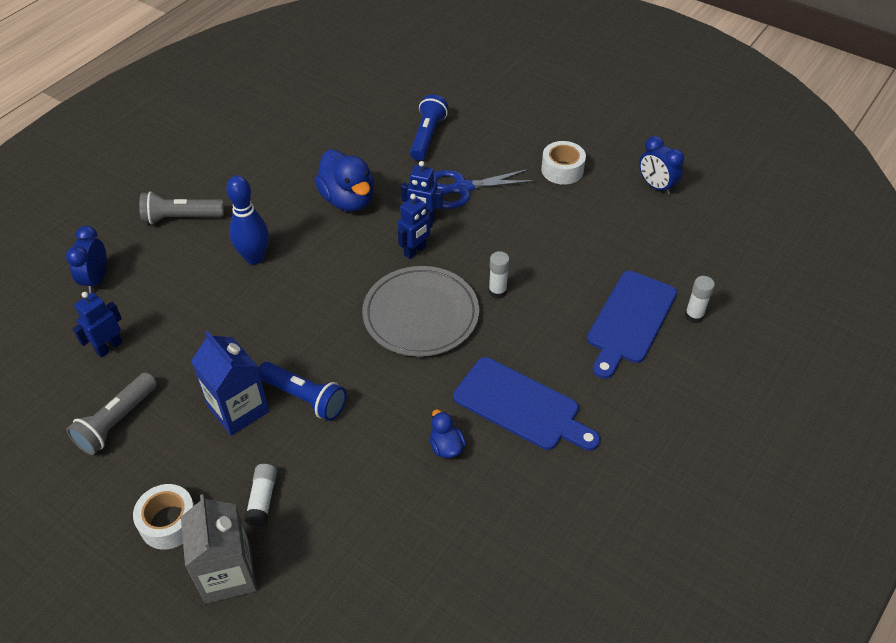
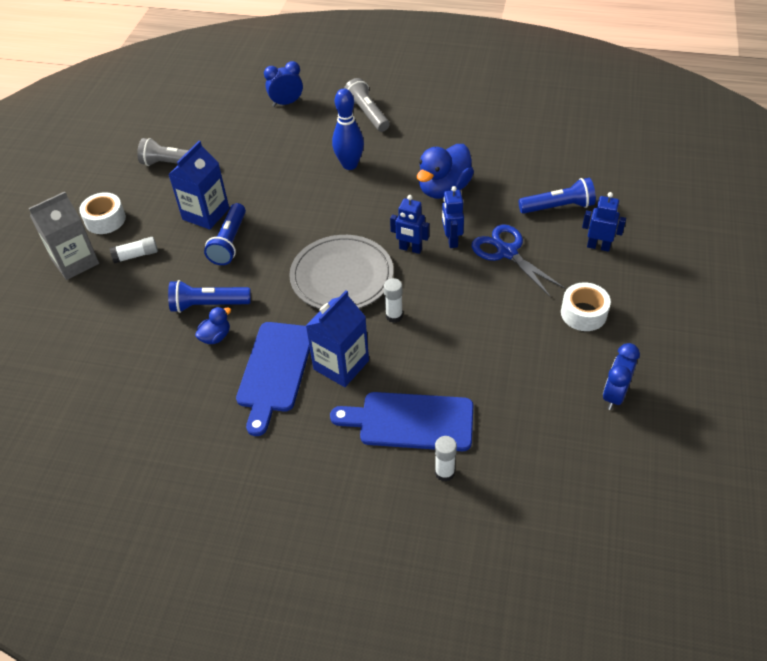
camera: 70 degrees right, 0 degrees up
(109, 347) = (232, 134): blue robot -> blue robot (598, 246)
(393, 442) = (208, 305): none -> blue flashlight
(539, 350) = (341, 365): none -> blue carton

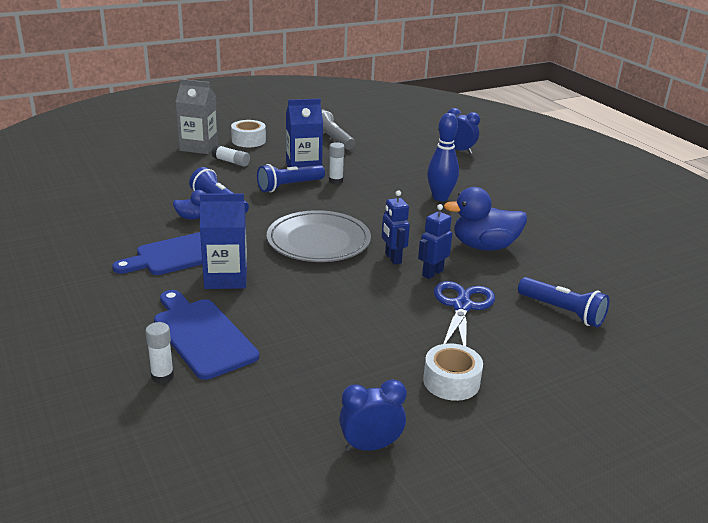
camera: 45 degrees right, 20 degrees down
(367, 114) = (506, 182): grey flashlight -> none
(394, 316) = (308, 280): white glue stick -> white glue stick (336, 181)
(598, 246) = (551, 355): blue robot -> none

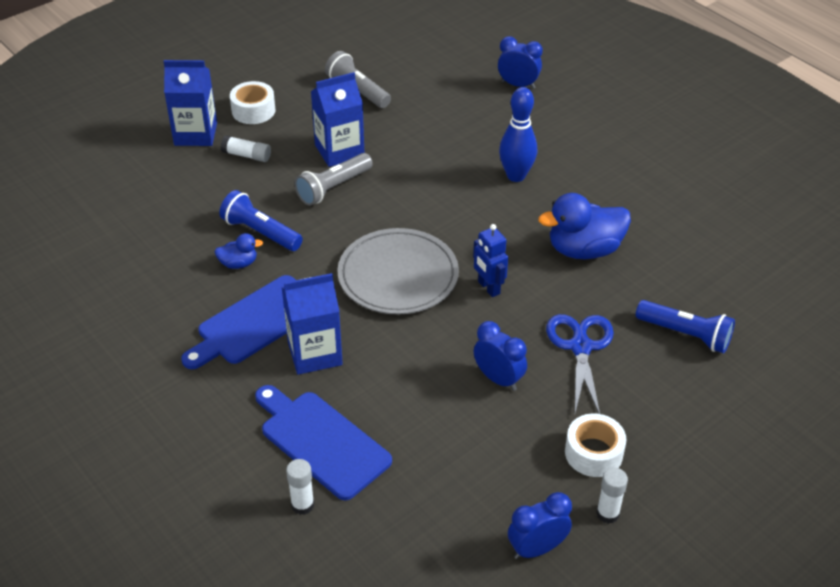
camera: 10 degrees left, 15 degrees up
(199, 147) = (195, 134): grey carton -> blue carton
(289, 186) = (333, 188): blue flashlight -> grey flashlight
(336, 181) = (385, 168): white glue stick -> white glue stick (607, 513)
(379, 317) = (498, 379): none -> blue clock
(432, 273) = (537, 303): blue robot -> none

